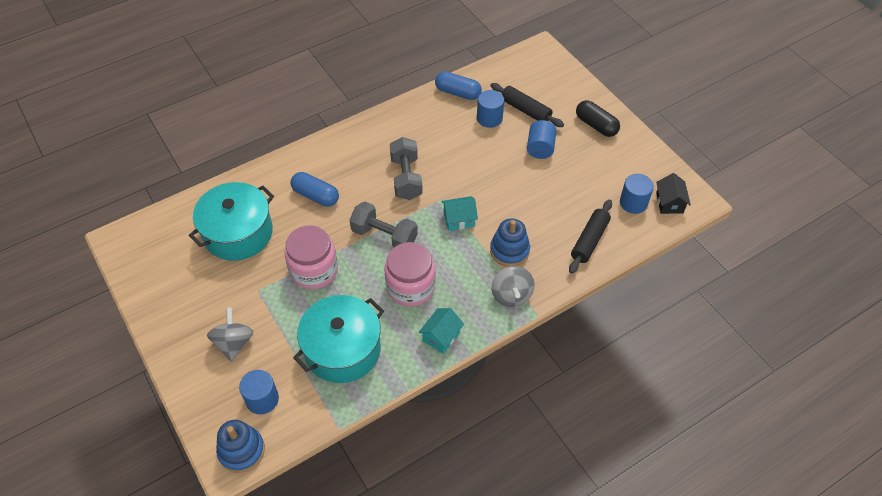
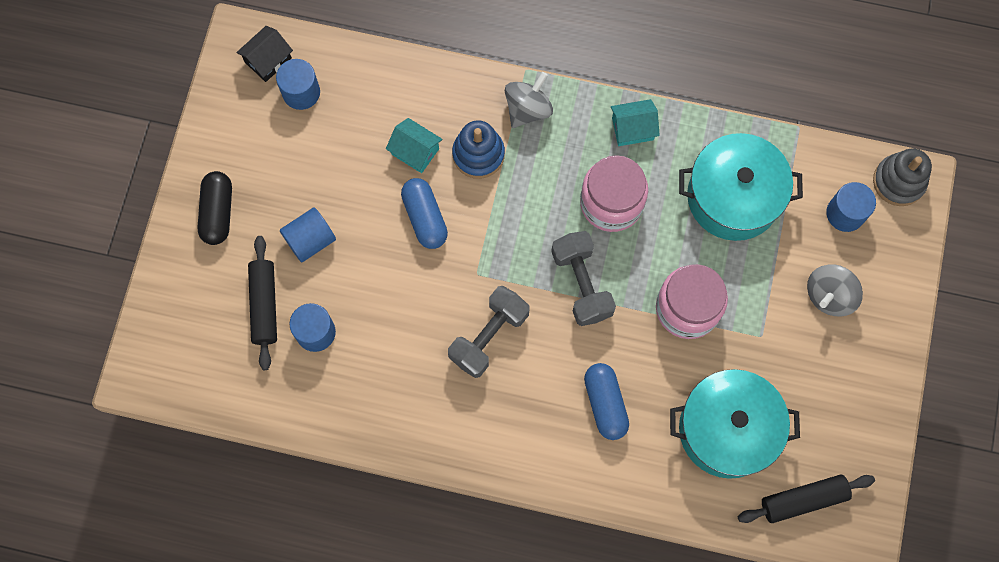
camera: 135 degrees left, 20 degrees up
(241, 450) = (898, 181): blue stacking toy -> grey stacking toy
(458, 92) = (307, 405): blue capsule -> blue capsule (425, 218)
(459, 219) = (488, 233): turquoise house -> turquoise house (415, 151)
(589, 240) = (392, 94): black rolling pin -> black rolling pin (803, 500)

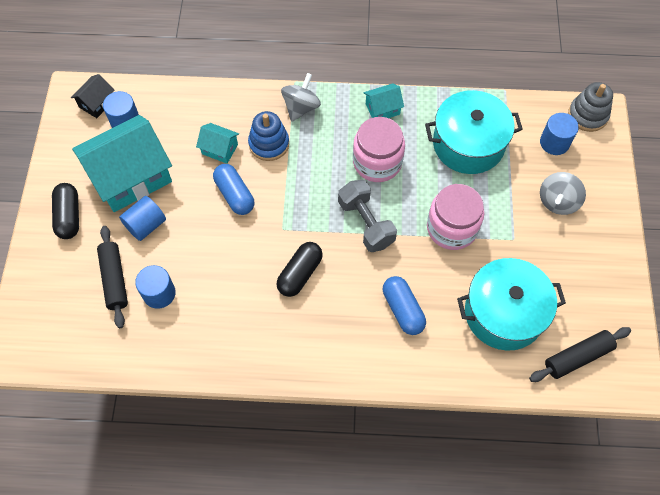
camera: 10 degrees left, 10 degrees down
(299, 171) = (131, 177): none -> turquoise house
(489, 336) = (300, 274): grey dumbbell -> black capsule

